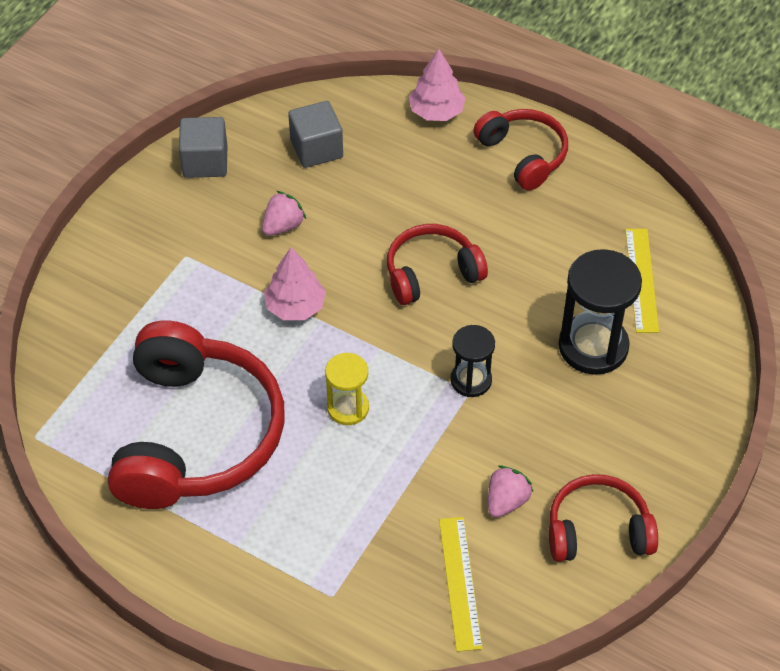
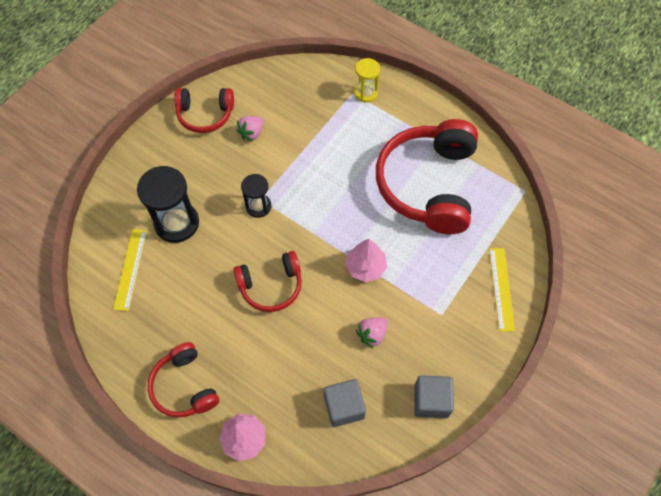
camera: 175 degrees left, 10 degrees up
(348, 408) = (336, 194): yellow hourglass -> yellow hourglass (366, 93)
(460, 583) = (284, 94): yellow ruler -> yellow ruler (501, 289)

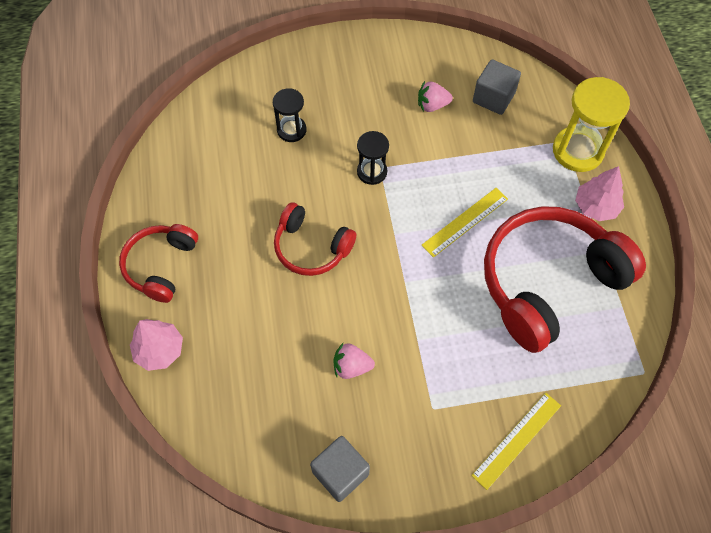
camera: 45 degrees right, 0 degrees up
(130, 269) = (219, 137): yellow ruler -> yellow ruler (465, 222)
(177, 223) = (291, 130): black hourglass -> black hourglass, size x0.58
(205, 115) = (409, 59): red headphones -> none
(344, 407) = (262, 403): grey cube -> grey cube (493, 98)
(365, 267) = (409, 304): pink tree -> pink tree (596, 206)
(366, 93) = (577, 151): yellow hourglass -> yellow hourglass, size x1.71

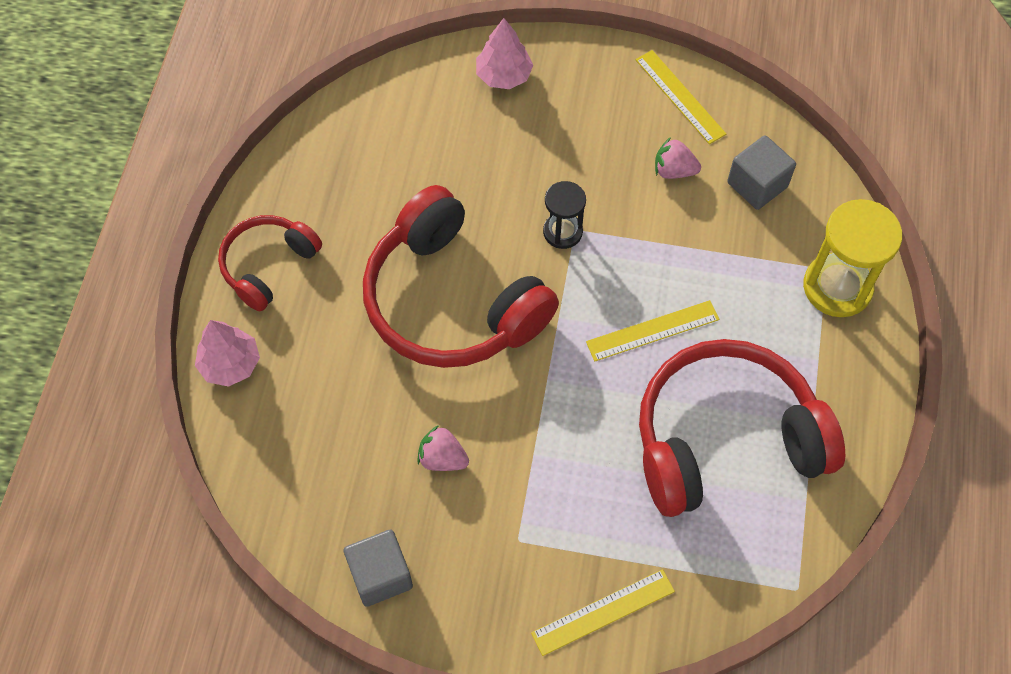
camera: 20 degrees right, 0 degrees up
(291, 130) = (485, 149): black hourglass -> none
(311, 247) = (451, 301): red headphones -> red headphones, size x1.84
(415, 53) = (679, 96): none -> yellow ruler
(596, 206) = (828, 365): pink tree -> pink tree (504, 75)

